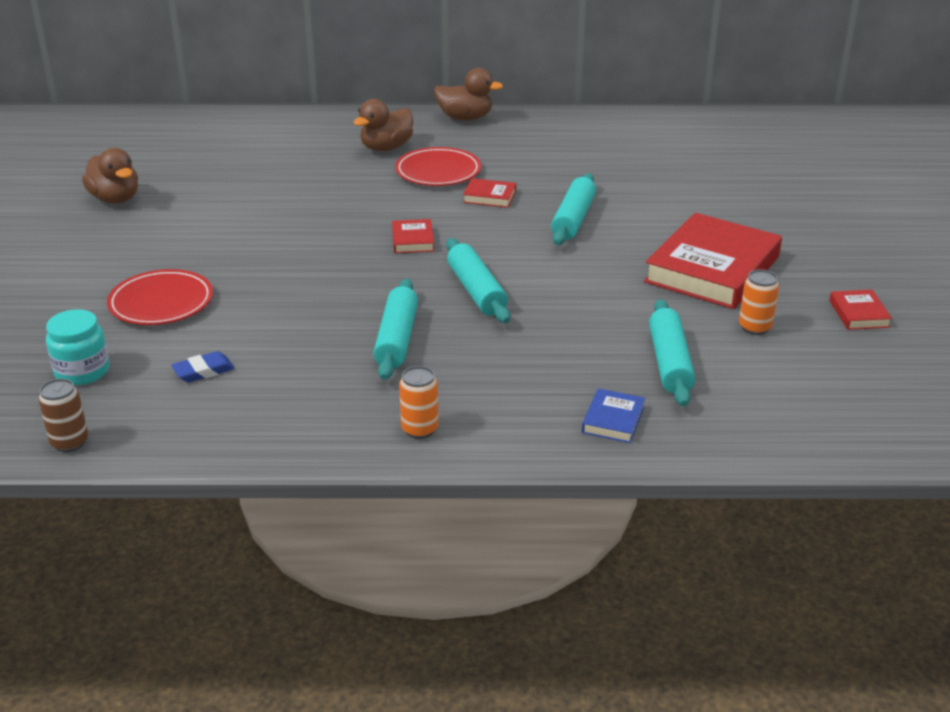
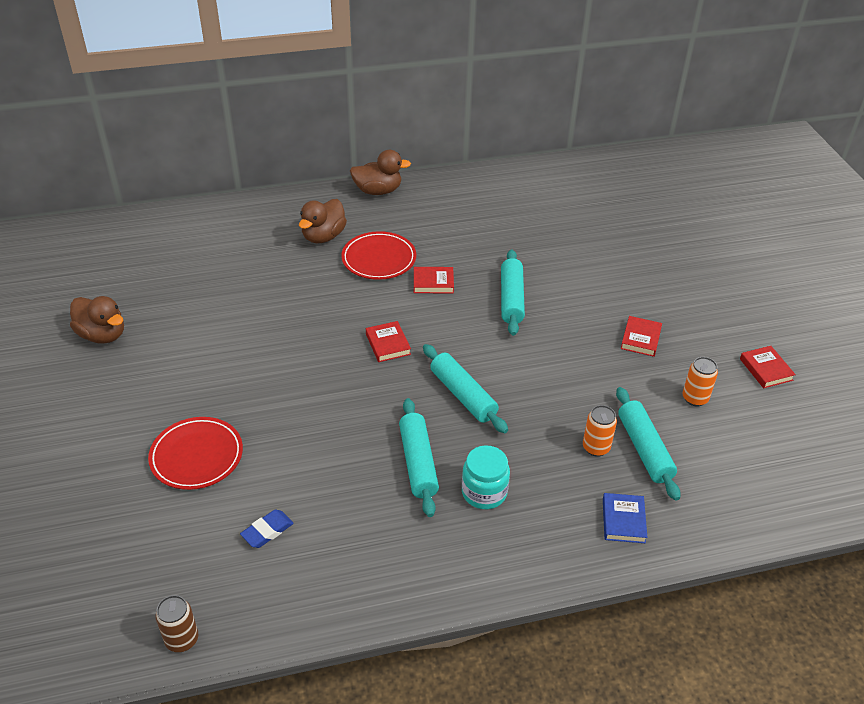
camera: 15 degrees left, 10 degrees up
(82, 371) = (158, 552): turquoise jar -> turquoise jar (484, 492)
(420, 429) = (475, 562): orange can -> orange can (596, 447)
(712, 269) = (640, 339): red book -> red book, size x0.43

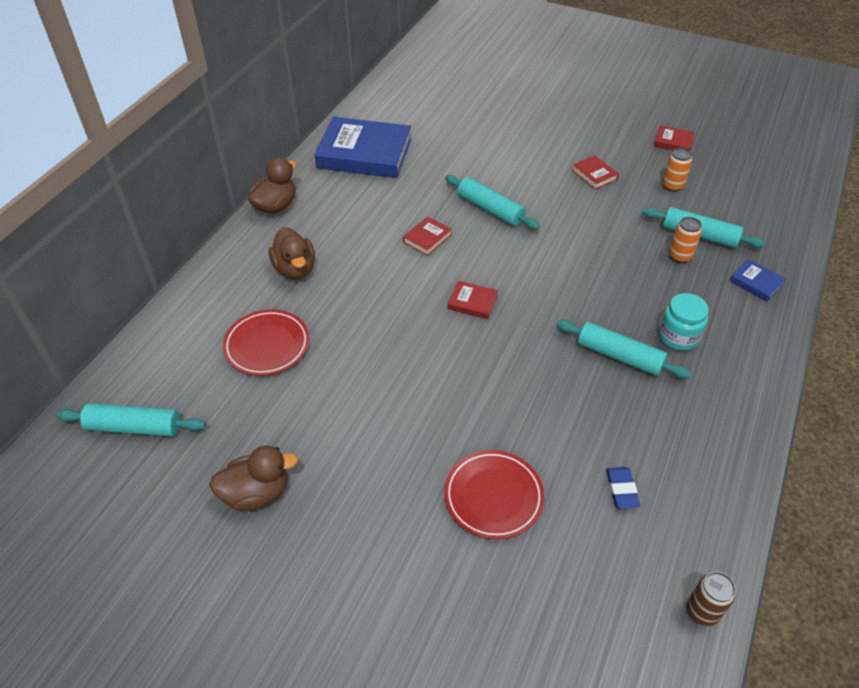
camera: 50 degrees left, 5 degrees up
(379, 259) = (364, 252): red plate -> red plate (267, 345)
(463, 395) = (569, 292): turquoise rolling pin -> turquoise rolling pin (134, 427)
(492, 198) = (364, 153): none -> blue book

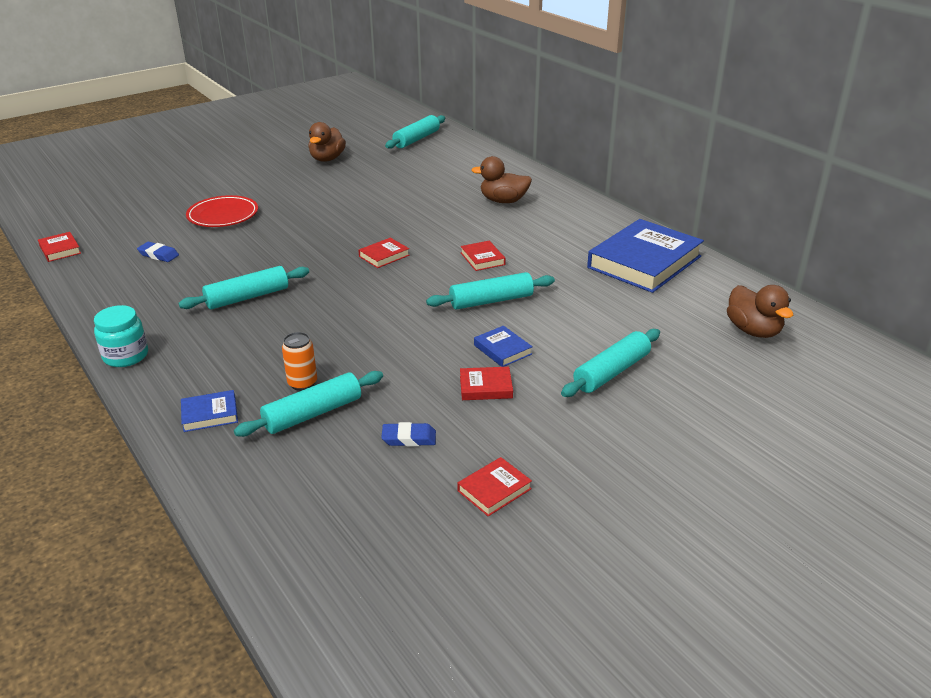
camera: 120 degrees right, 15 degrees down
(267, 345) = (435, 179): red plate -> none
(275, 206) = (592, 208): brown duck -> brown duck (753, 331)
(527, 132) = (611, 372): none -> turquoise rolling pin
(547, 182) = (502, 349): none -> blue book
(672, 186) = (409, 438): orange can -> blue eraser
(678, 336) = (223, 334): turquoise jar -> turquoise jar (126, 356)
(702, 611) = (60, 250): brown can -> red book

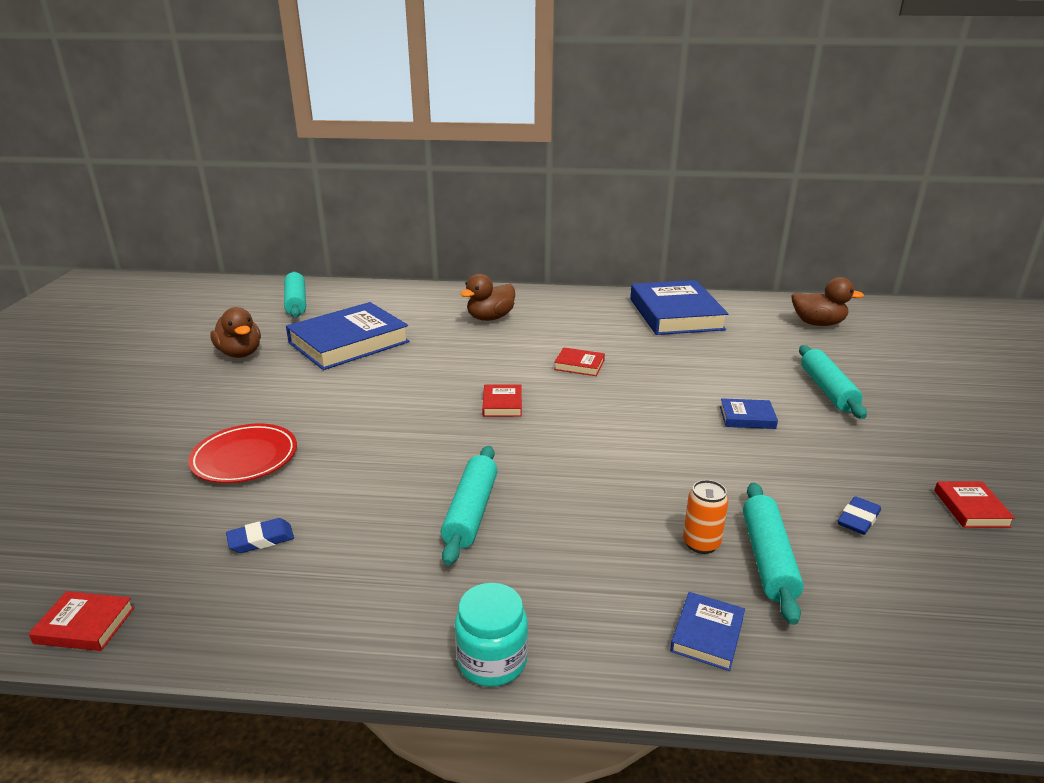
camera: 50 degrees left, 5 degrees down
(389, 178) = (349, 342): none -> blue book
(486, 387) = (802, 448): red book -> none
(491, 301) = (658, 390): turquoise rolling pin -> none

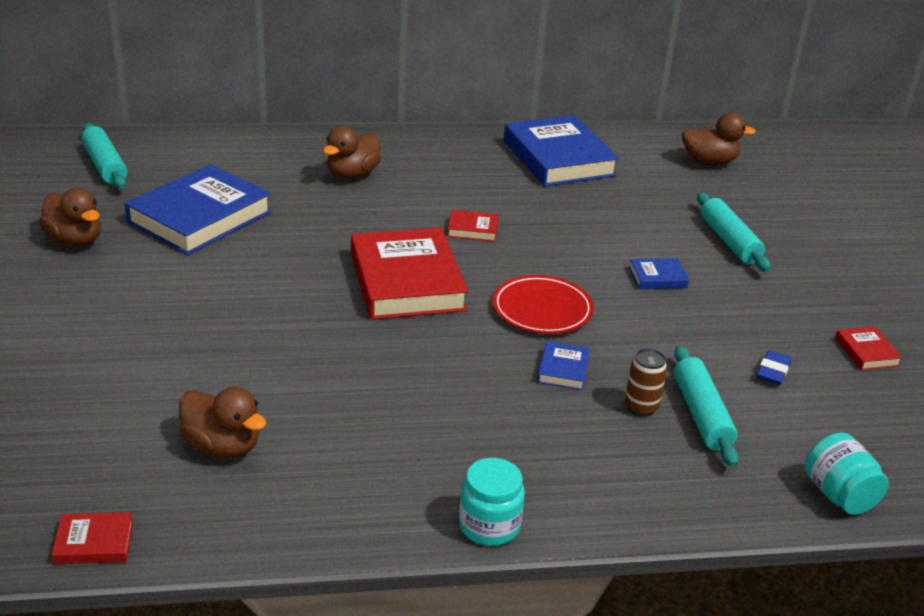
camera: 15 degrees left, 5 degrees up
(245, 458) = (156, 365): red plate -> red plate (542, 309)
(261, 539) = (222, 446): blue eraser -> brown duck
(471, 512) = (419, 399): turquoise rolling pin -> none
(502, 404) = (406, 281): red book -> red book, size x2.32
(701, 543) = (641, 407): orange can -> brown can
(707, 634) = (663, 484): blue book -> blue book (563, 369)
(927, 676) = (839, 495): none -> turquoise jar

